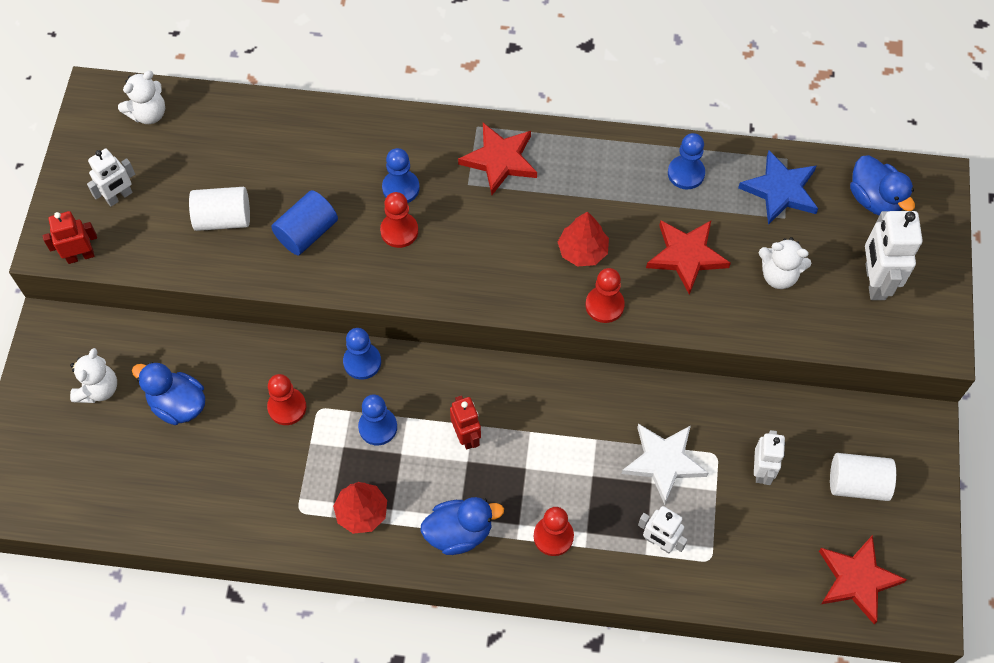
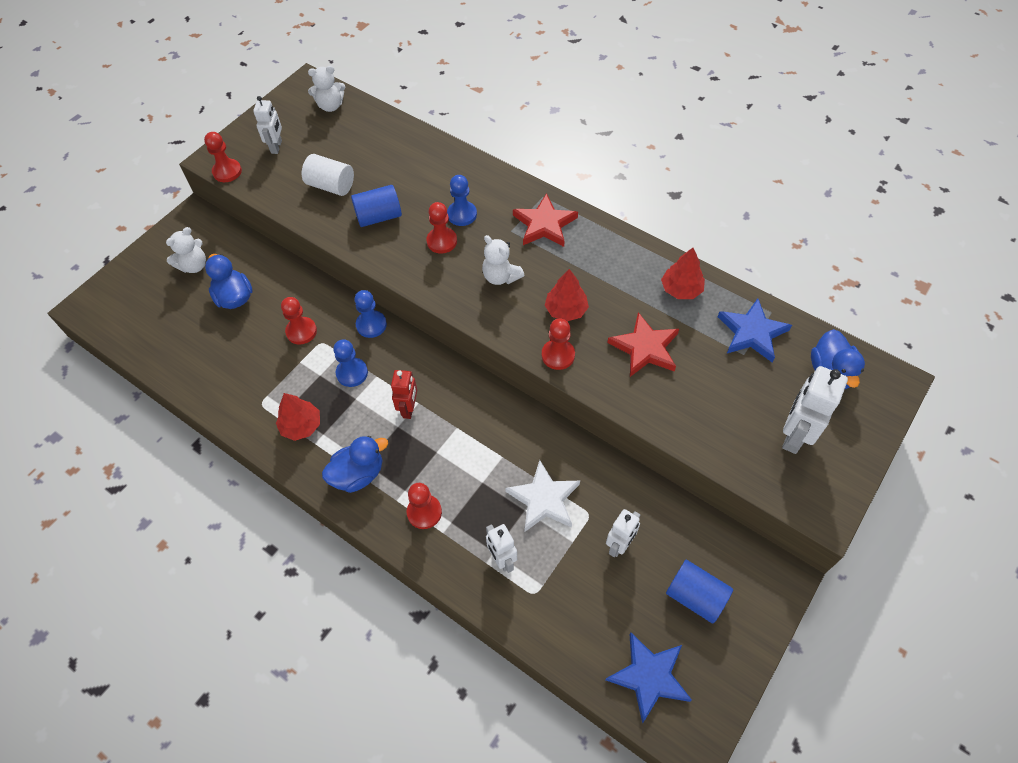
camera: 30 degrees right, 5 degrees down
(80, 256) = (227, 172): red robot -> red pawn
(119, 197) = (276, 147): white robot -> white robot turned 75 degrees counterclockwise
(459, 532) = (358, 474): blue duck -> blue duck turned 45 degrees counterclockwise
(686, 173) = (681, 289): blue pawn -> red tree
(779, 275) = (713, 394): white teddy bear -> white teddy bear (501, 276)
(857, 483) = (695, 596): white cylinder -> blue cylinder
(857, 580) = (649, 676): red star -> blue star

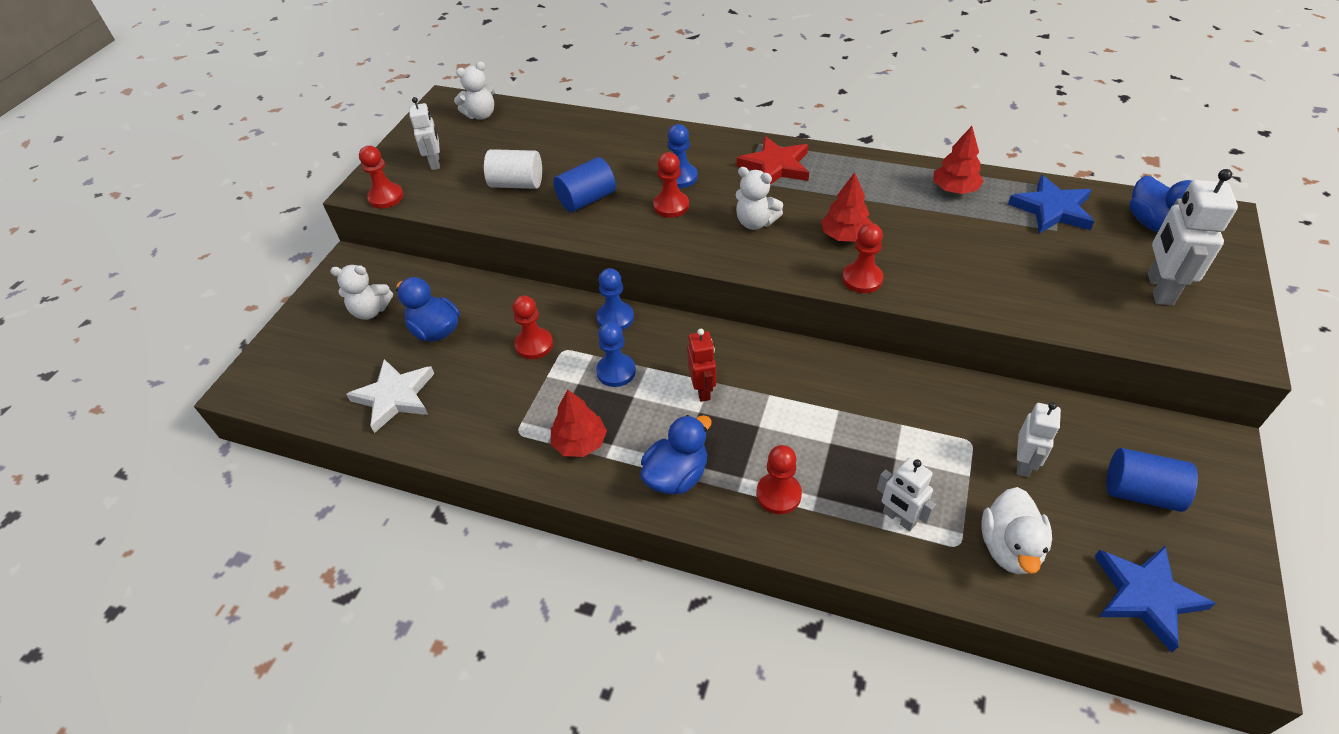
camera: 15 degrees left, 10 degrees down
(194, 266) = (371, 311): white teddy bear -> white teddy bear turned 60 degrees clockwise
(544, 499) = (911, 440): white star -> white star (395, 397)
(570, 607) = (1009, 547): none -> white duck
(645, 348) = (951, 249): red star -> none

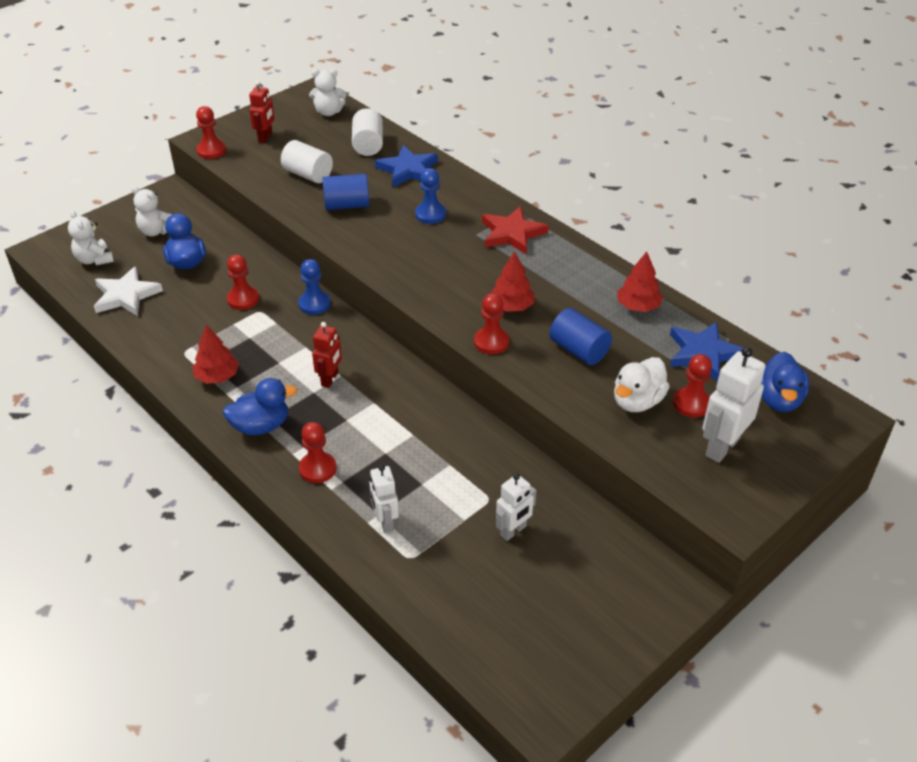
camera: 25 degrees right, 5 degrees down
(435, 163) = (265, 137): white robot -> red robot
(552, 133) = (368, 145): none -> white cylinder
(616, 371) = (282, 341): blue pawn -> none
(671, 206) = (403, 233): red pawn -> red pawn (691, 403)
(755, 222) = (453, 270): white teddy bear -> white teddy bear (94, 259)
(1009, 547) = (444, 577): white duck -> white duck (637, 401)
(1140, 492) = (582, 590): blue cylinder -> blue cylinder (579, 350)
(1146, 596) = (510, 653): blue star -> blue star (408, 170)

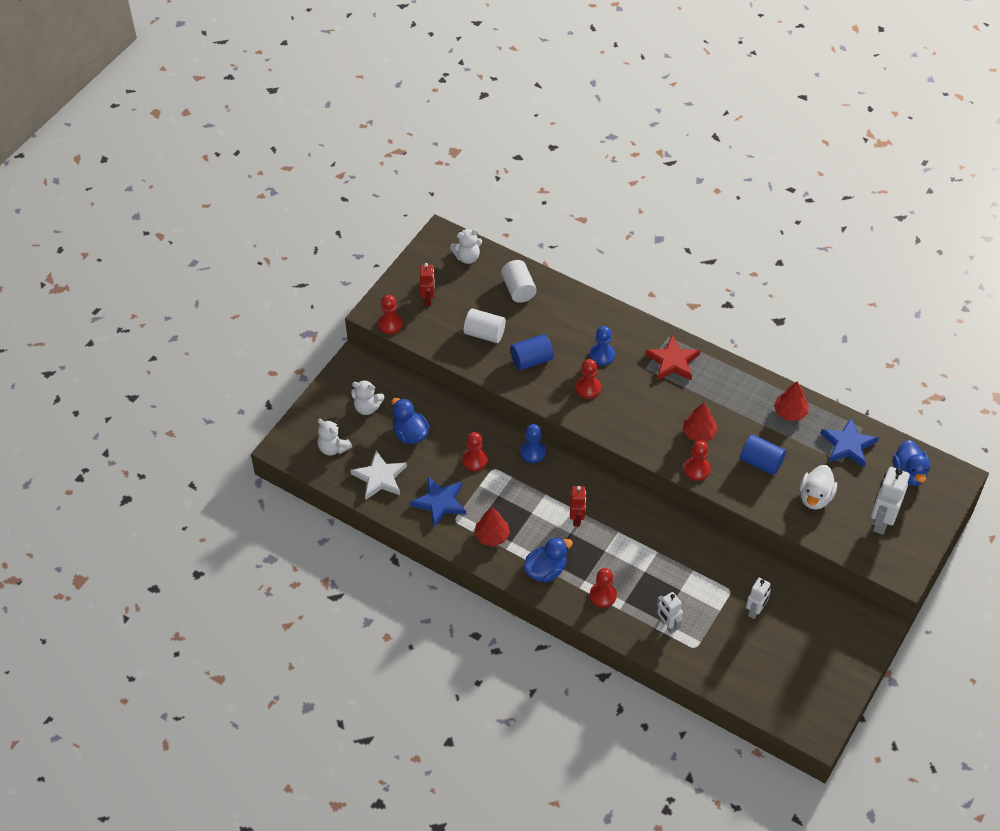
camera: 15 degrees left, 10 degrees up
(408, 170) = (564, 311): blue star -> blue star (440, 502)
(691, 403) = (852, 490): red pawn -> red pawn (588, 388)

